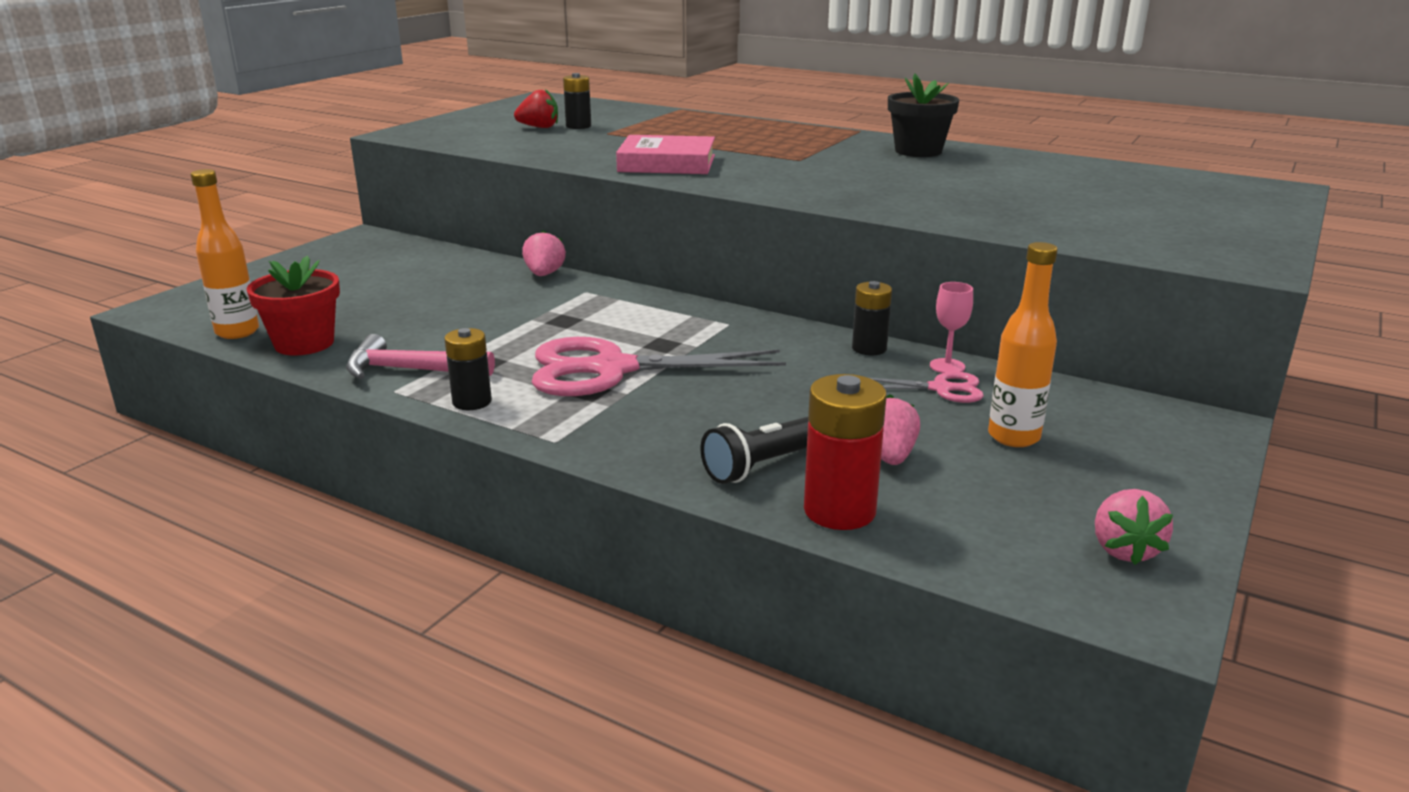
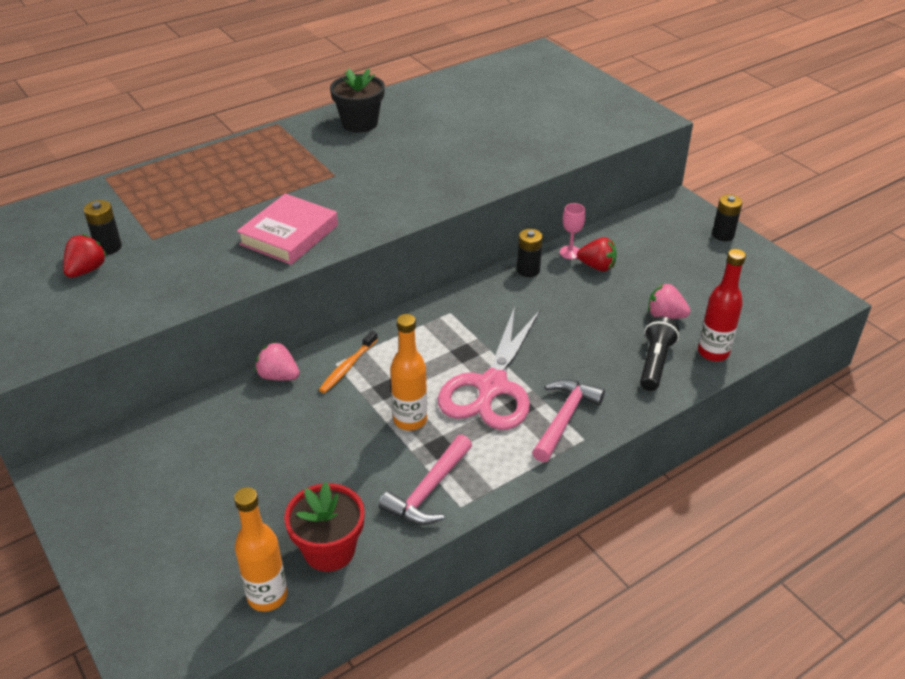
camera: 65 degrees left, 15 degrees up
(472, 402) = (504, 467): black battery -> black battery (723, 235)
(583, 297) = (347, 367): none -> orange toothbrush
(585, 422) = (564, 419): none -> pink hammer
(763, 465) = (655, 363): black flashlight -> black flashlight turned 150 degrees counterclockwise
(839, 511) = (713, 352): red battery -> red bottle
(940, 389) = (597, 266): pink scissors -> red strawberry
(1013, 437) = (664, 266): orange bottle -> orange bottle (410, 420)
(1124, 550) = (778, 282): pink strawberry -> none

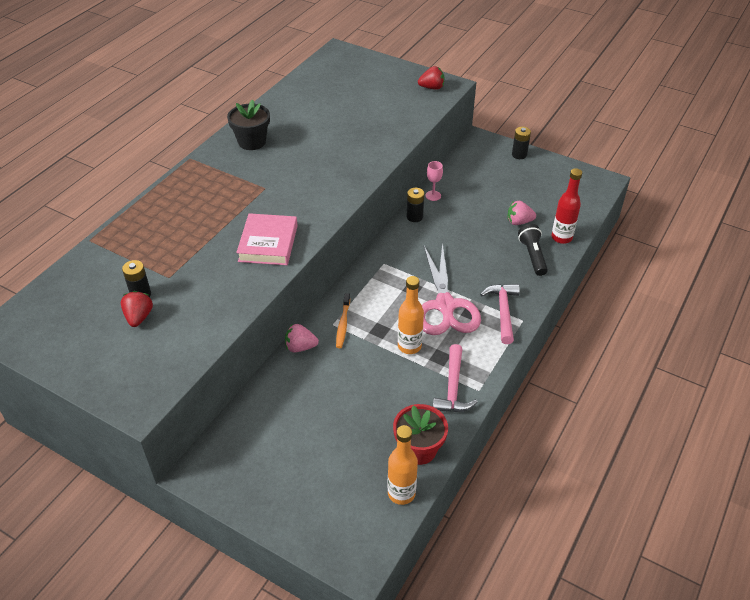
camera: 25 degrees left, 5 degrees up
(597, 266) = (456, 200): red strawberry -> red strawberry (432, 87)

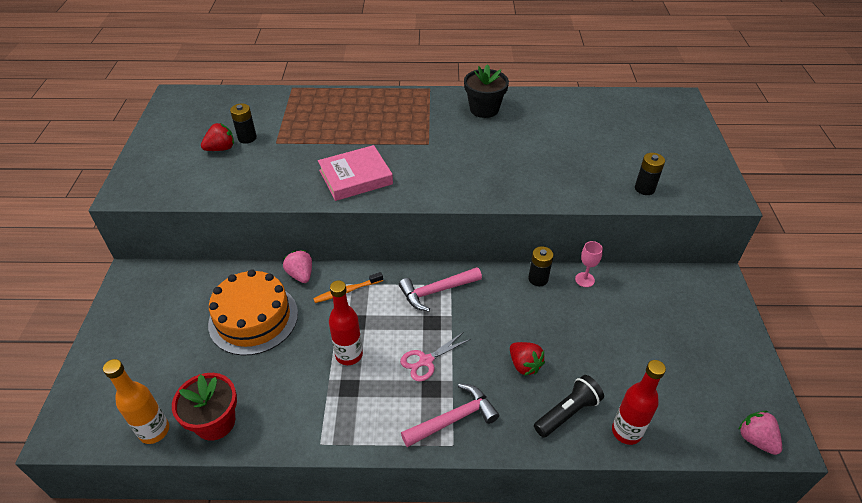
camera: 60 degrees right, 0 degrees up
(326, 394) = (253, 318): none -> orange cake
(409, 346) = (349, 355): orange bottle -> red bottle
(432, 87) = (704, 185): red strawberry -> red strawberry (524, 365)
(445, 305) = (426, 361): pink scissors -> pink scissors, size x0.49
(453, 387) = (312, 417): pink hammer -> pink hammer (436, 291)
(519, 155) = (734, 327): black battery -> black battery (644, 188)
(519, 222) = (614, 375): pink strawberry -> pink strawberry (756, 439)

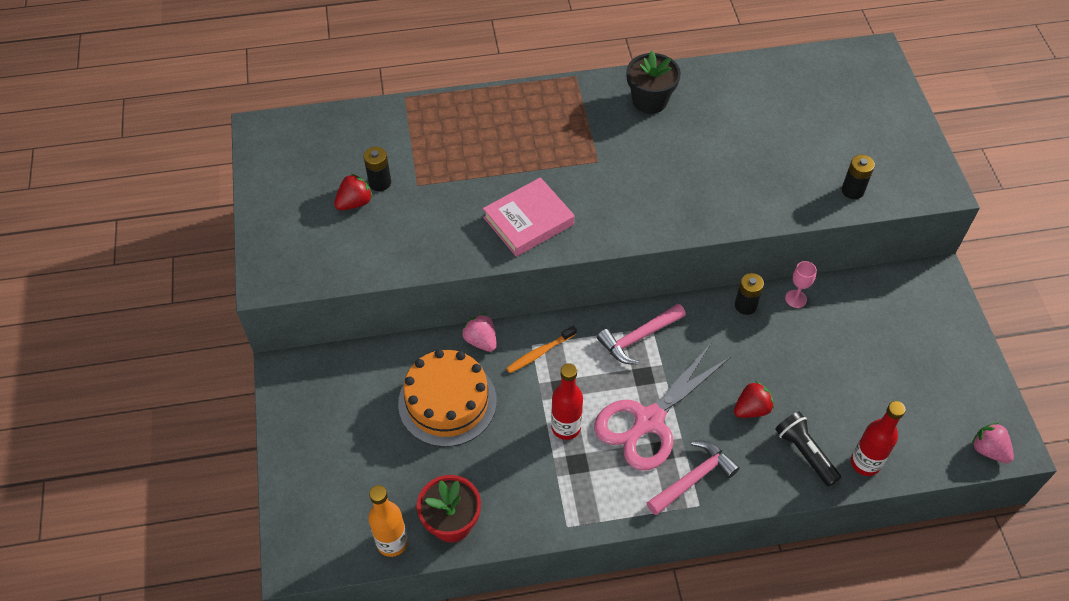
camera: 10 degrees left, 10 degrees up
(426, 361) = (649, 421): pink scissors -> pink scissors, size x2.05
(524, 365) = (751, 409): red strawberry -> red strawberry turned 75 degrees counterclockwise
(567, 412) = (804, 453): black flashlight -> black flashlight turned 75 degrees counterclockwise

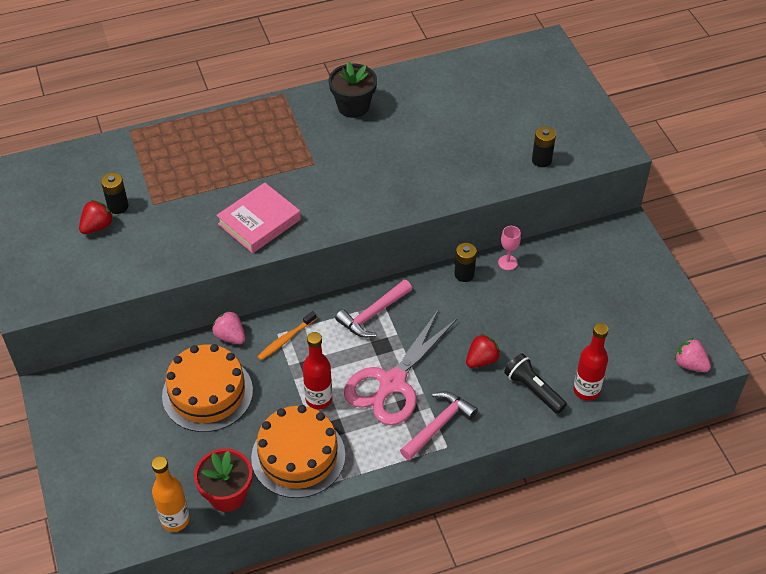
camera: 10 degrees left, 5 degrees down
(534, 490) = (298, 456): none -> orange cake

